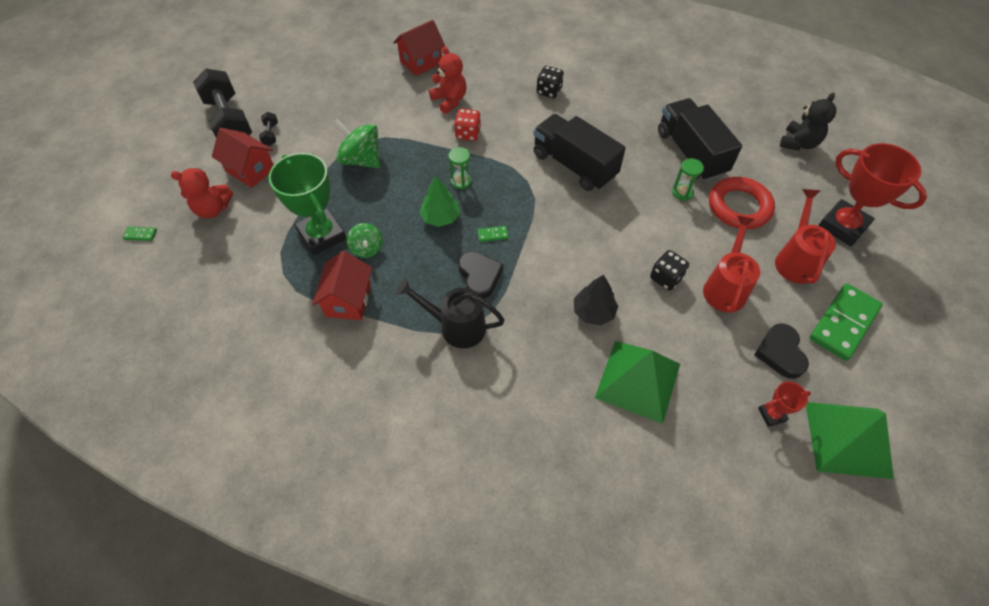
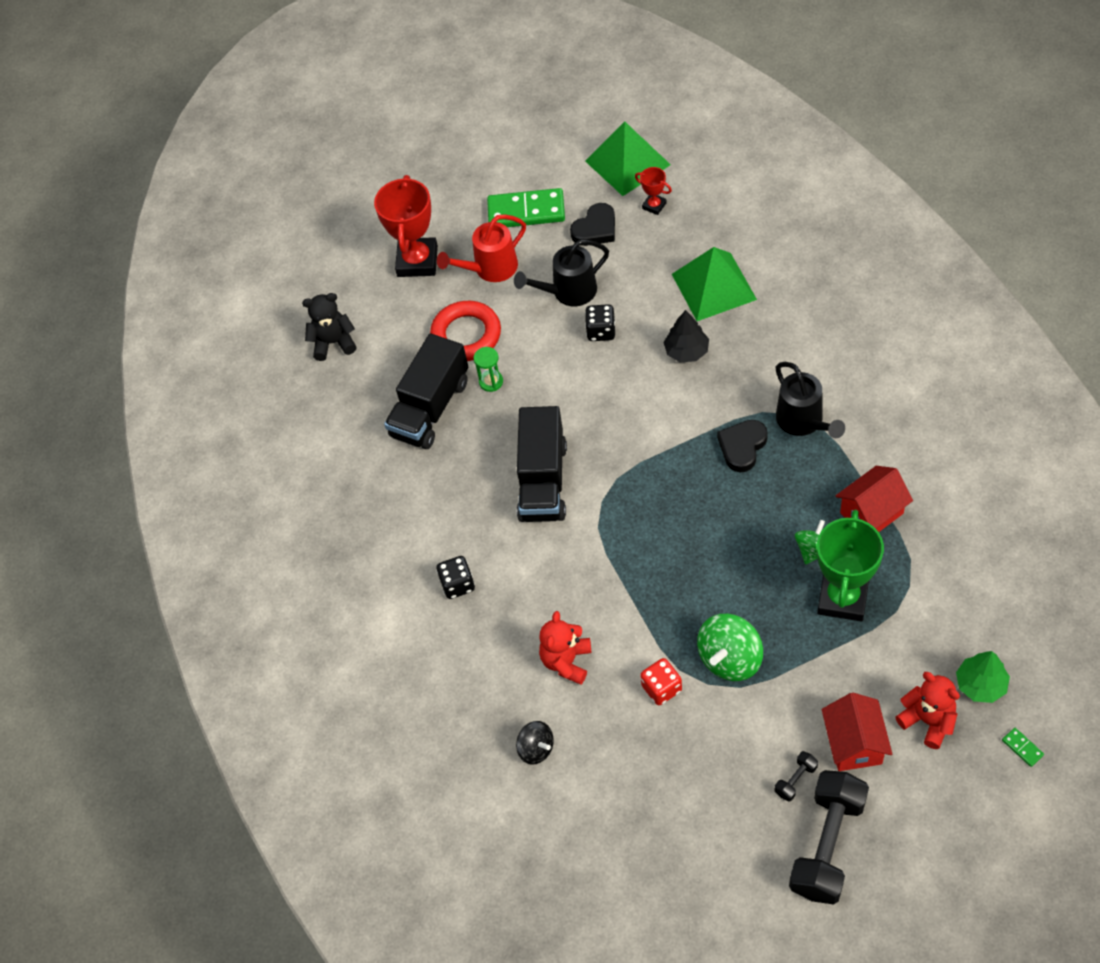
camera: 125 degrees left, 0 degrees up
(361, 160) = (730, 659): green spinning top -> green spinning top turned 45 degrees clockwise
(421, 62) = (536, 749): red house -> black spinning top
(440, 217) = (718, 528): green tree -> green tree (981, 684)
(461, 181) = (661, 550): green hourglass -> none
(468, 134) = (595, 601): red dice -> red dice (661, 688)
(493, 235) = (691, 474): green domino -> none
(725, 287) = (568, 292): red watering can -> black watering can

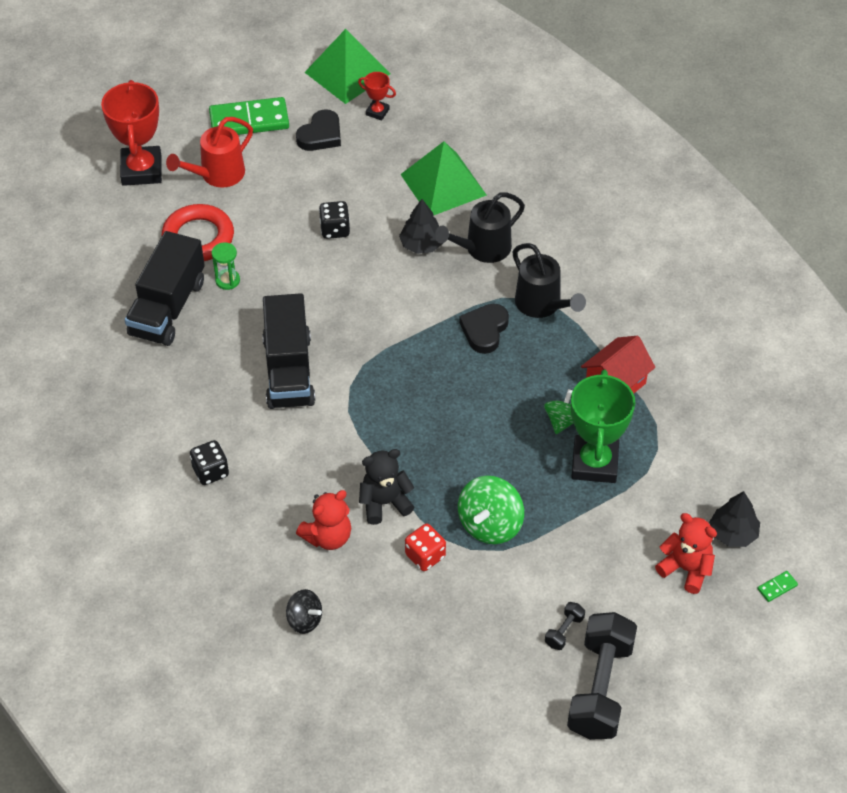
camera: 15 degrees left, 5 degrees down
(333, 343) = (61, 250): black teddy bear -> black teddy bear (384, 503)
(566, 661) = (328, 537): red teddy bear -> red teddy bear turned 135 degrees counterclockwise
(568, 292) = (298, 194): black watering can -> black watering can (482, 249)
(854, 743) = (617, 594): red house -> none
(981, 684) = (733, 533): green tree -> black tree
(1022, 748) = (777, 587): green domino -> green domino turned 75 degrees counterclockwise

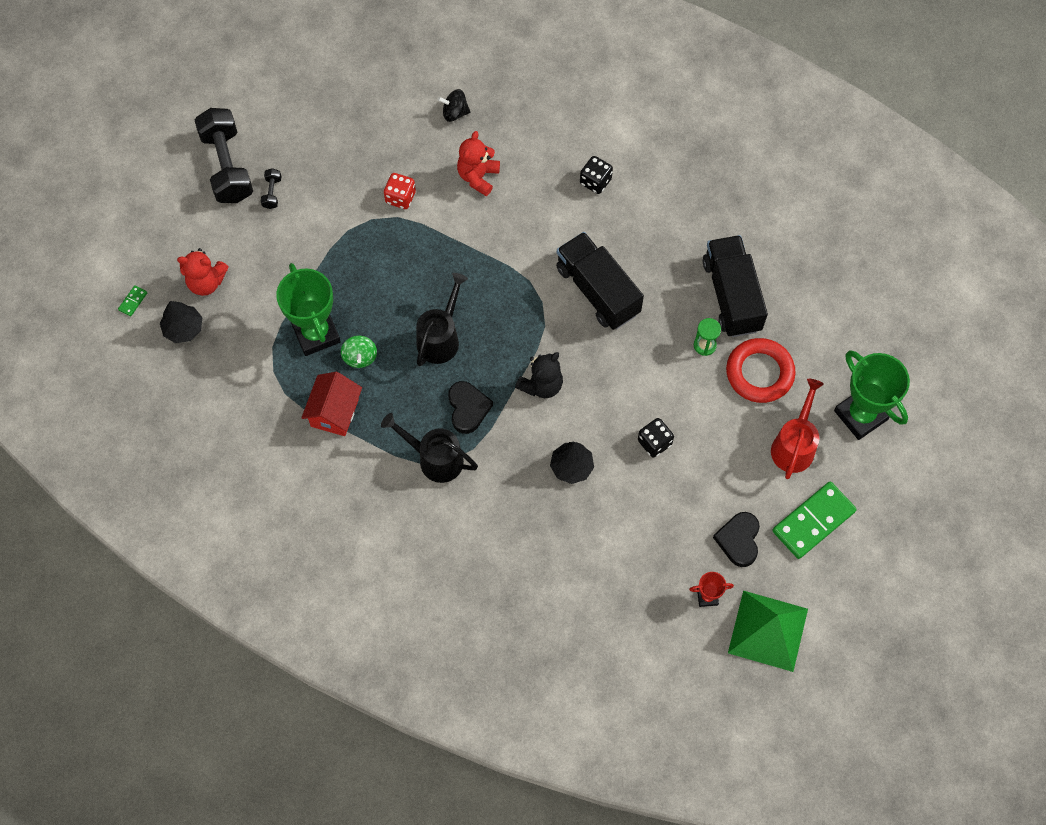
camera: 150 degrees right, 15 degrees up
(141, 170) = (861, 415): red trophy -> green trophy
(384, 503) = (454, 222): black teddy bear -> black teddy bear (541, 385)
(443, 184) = (594, 543): green pyramid -> none
(482, 249) = (517, 490): black watering can -> black watering can (441, 337)
(490, 524) = (367, 244): green spinning top -> none

